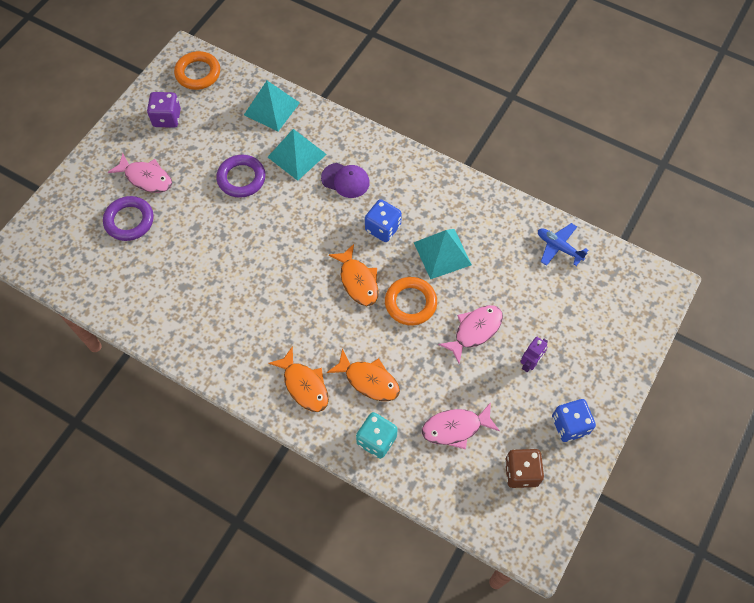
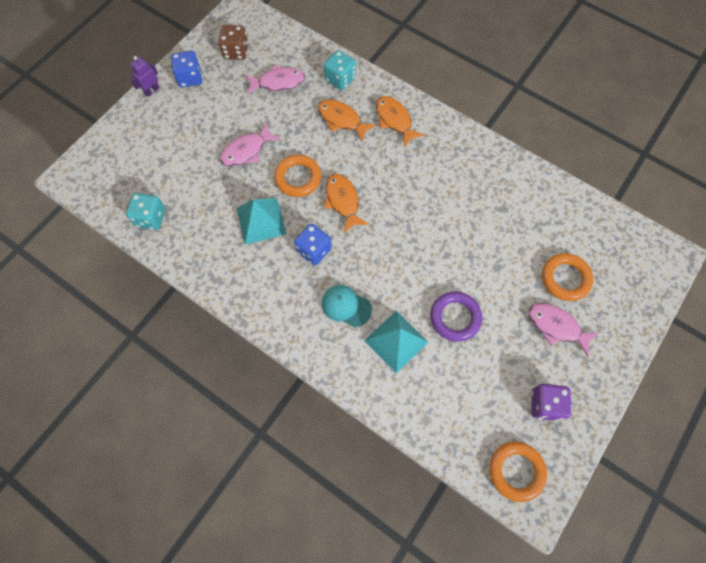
camera: 175 degrees left, 5 degrees up
(129, 221) = (565, 278): purple ring -> orange ring
(272, 108) = (424, 408): turquoise pyramid -> none
(345, 180) = (346, 306): purple cap -> turquoise cap
(529, 364) = (208, 122): purple robot -> purple robot (152, 90)
(558, 247) = (151, 218): blue plane -> turquoise dice

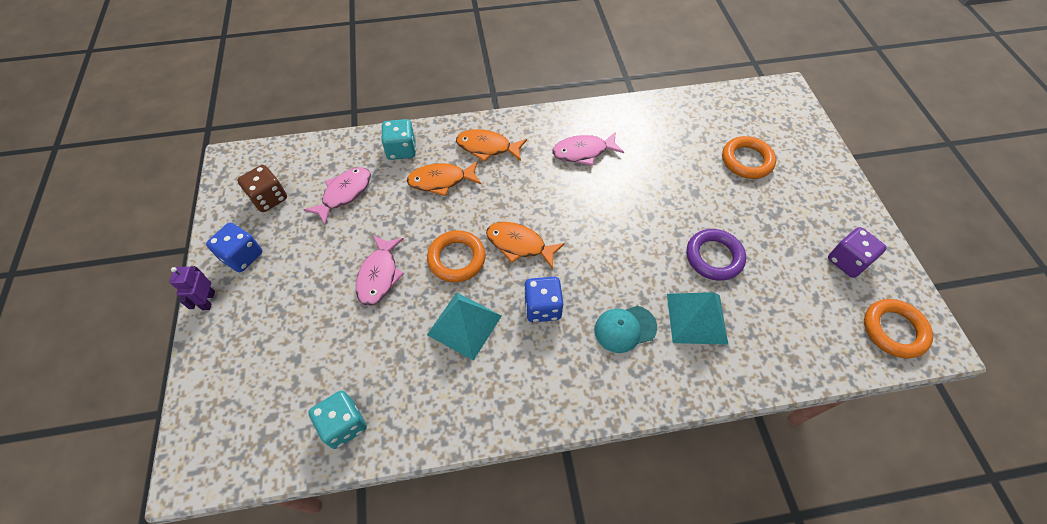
camera: 45 degrees left, 10 degrees down
(556, 326) = (783, 199): pink fish -> pink fish (583, 152)

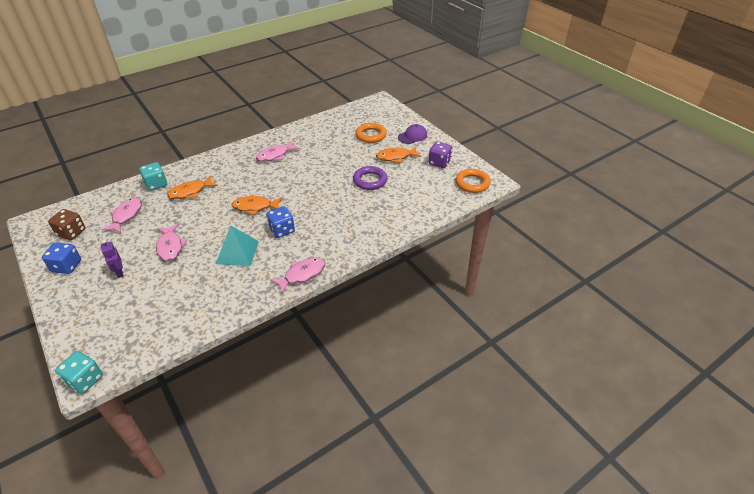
camera: 25 degrees left, 15 degrees down
(208, 300) = (52, 295): purple robot -> purple robot (119, 272)
(344, 425) = (181, 320): turquoise dice -> turquoise dice (85, 380)
(456, 259) = (218, 224): orange ring -> none
(487, 147) = (213, 168): orange fish -> orange fish (396, 157)
(542, 413) = (302, 275): none -> pink fish
(625, 329) = (333, 225): turquoise cap -> none
(696, 318) = (371, 208): turquoise pyramid -> none
(817, 186) = (412, 136): none -> purple cap

